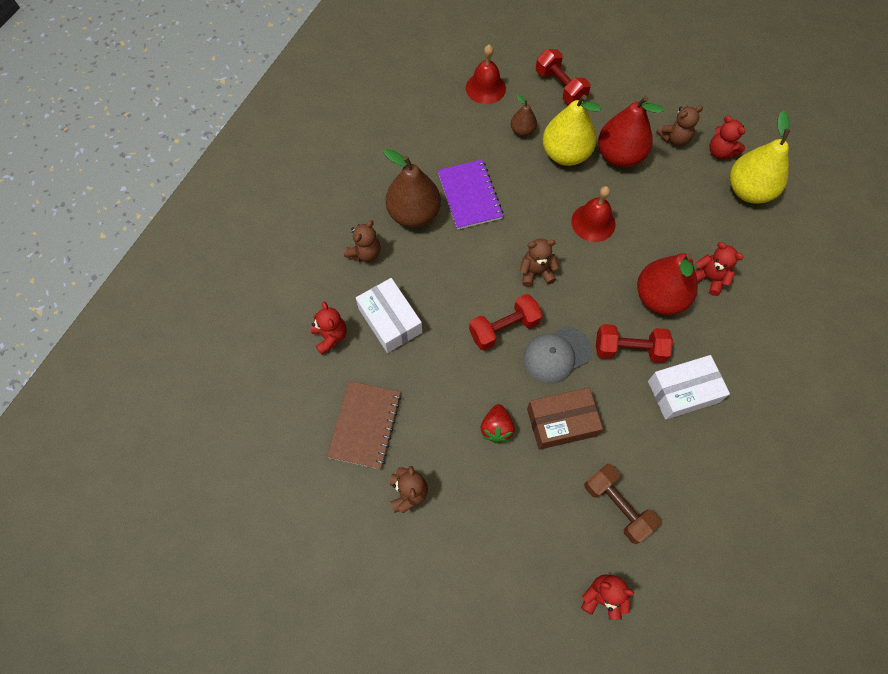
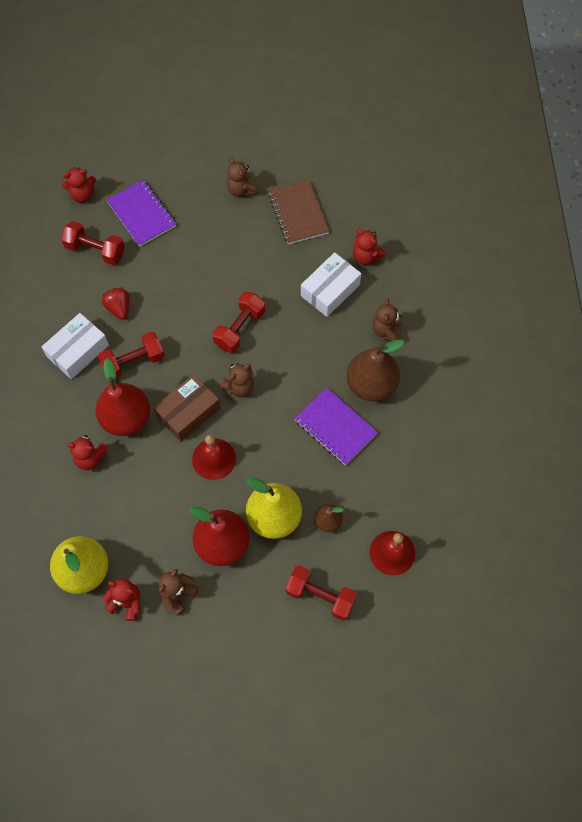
camera: 150 degrees right, 0 degrees up
(390, 320) = (330, 290): white box -> white box turned 75 degrees counterclockwise
(496, 428) = (205, 257): red strawberry -> red strawberry (119, 308)
(541, 526) = (141, 214): none -> purple notebook
(556, 355) = (188, 329): grey cap -> none
(561, 422) = (160, 284): brown box -> brown box (188, 412)
(617, 506) = (95, 250): brown dumbbell -> red dumbbell

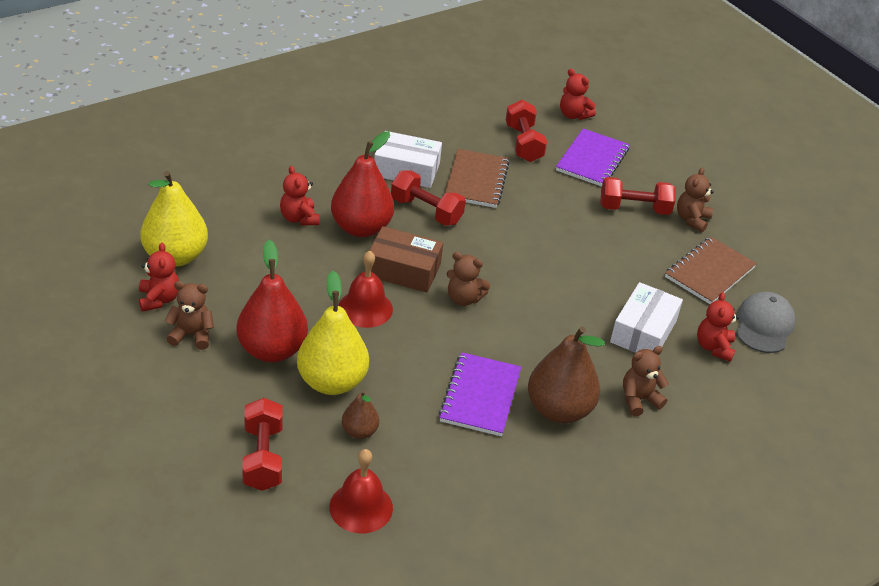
camera: 55 degrees right, 25 degrees down
(119, 308) = (476, 180): red strawberry -> brown notebook
(239, 328) = (531, 275): red dumbbell -> red dumbbell (634, 209)
(330, 290) = (643, 331): white box -> white box turned 75 degrees counterclockwise
(362, 214) = (764, 325): none -> grey cap

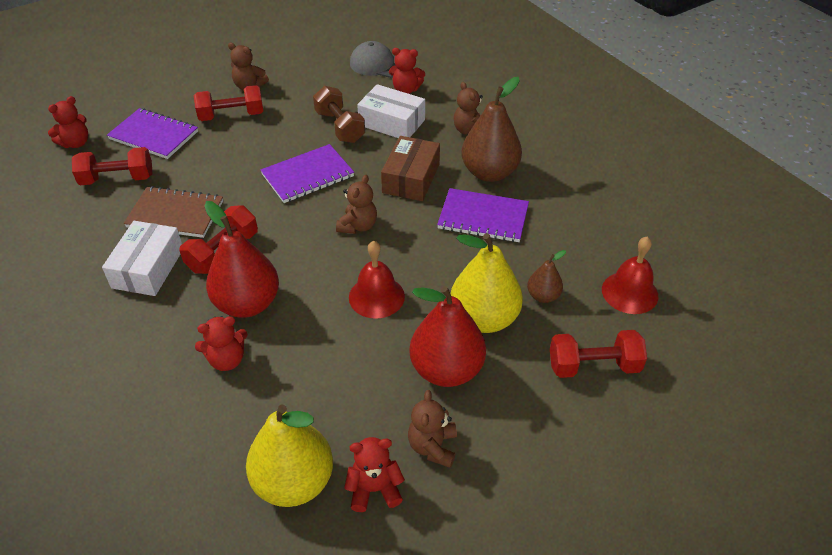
camera: 85 degrees left, 5 degrees up
(403, 270) = (317, 269): brown box -> brown box (411, 178)
(540, 264) = (307, 175): none -> purple notebook
(627, 289) = (340, 127): none -> brown dumbbell
(634, 209) = (231, 116): red dumbbell -> red dumbbell turned 75 degrees clockwise
(709, 272) = (318, 83): brown notebook -> none

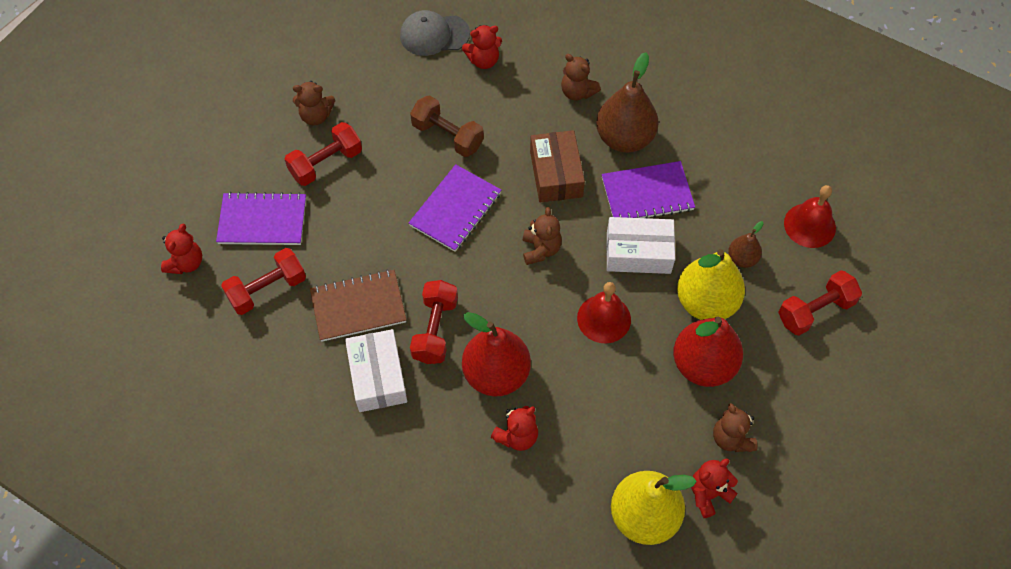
camera: 25 degrees left, 15 degrees up
(392, 122) = (496, 110): white box -> white box (638, 252)

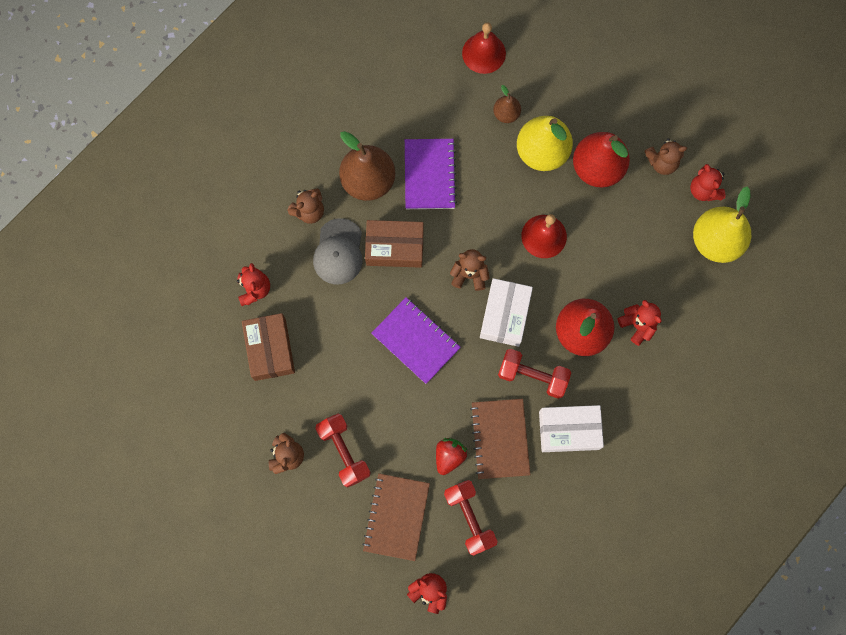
camera: 80 degrees left, 15 degrees up
(262, 221) = (396, 517): purple notebook -> brown notebook
(333, 260) = (449, 456): none -> red strawberry
(423, 84) = (270, 349): none -> brown box
(434, 35) = (213, 331): grey cap -> grey cap (338, 252)
(447, 136) = (335, 336): brown dumbbell -> none
(638, 252) = (486, 195): white box -> white box (504, 315)
(815, 311) = (563, 71): red dumbbell -> none

